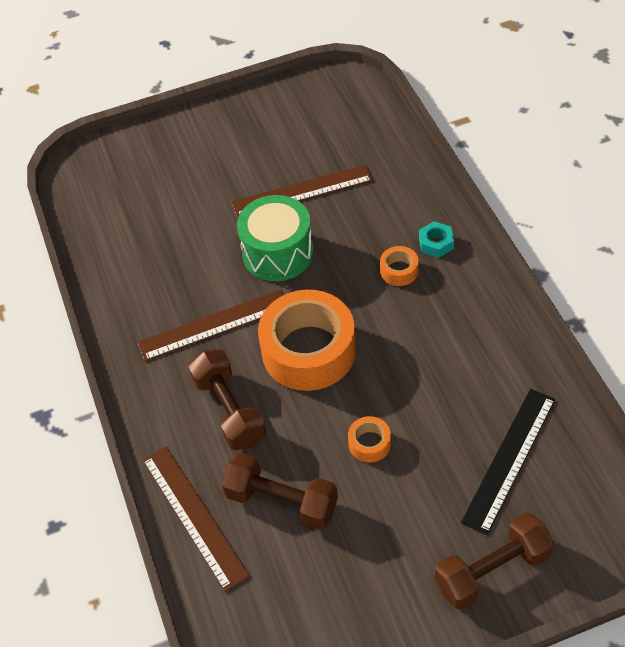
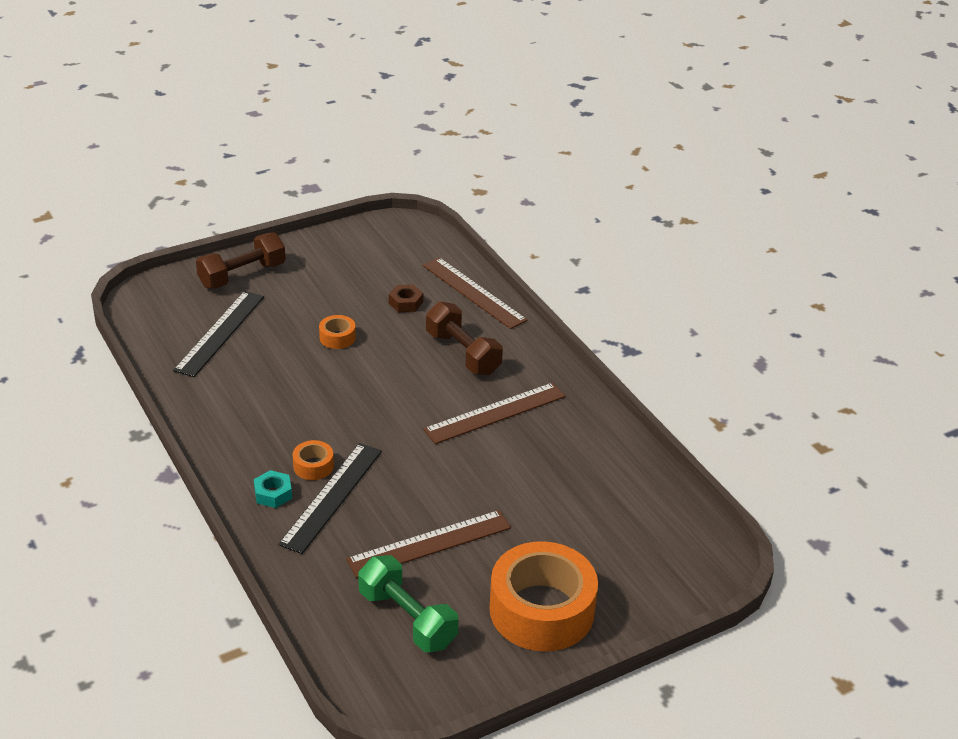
camera: 165 degrees right, 15 degrees down
(278, 253) = (445, 478): green drum -> none
(282, 501) = (406, 303): brown dumbbell -> brown nut
(308, 351) = (399, 397): orange tape -> orange tape (542, 610)
(328, 133) = (407, 619): none -> green dumbbell
(383, 238) = (331, 496): none -> black ruler

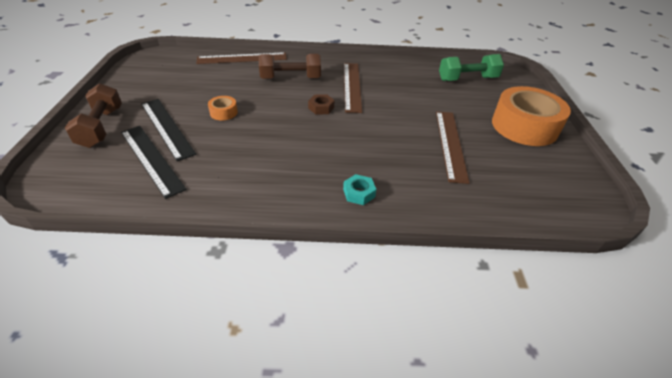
camera: 60 degrees left, 5 degrees up
(313, 466) = (344, 165): orange tape -> none
(331, 496) = (381, 167): black ruler -> black ruler (166, 127)
(406, 303) = (222, 79): brown nut -> brown nut (321, 108)
(407, 619) = (516, 175): green dumbbell -> green dumbbell (467, 79)

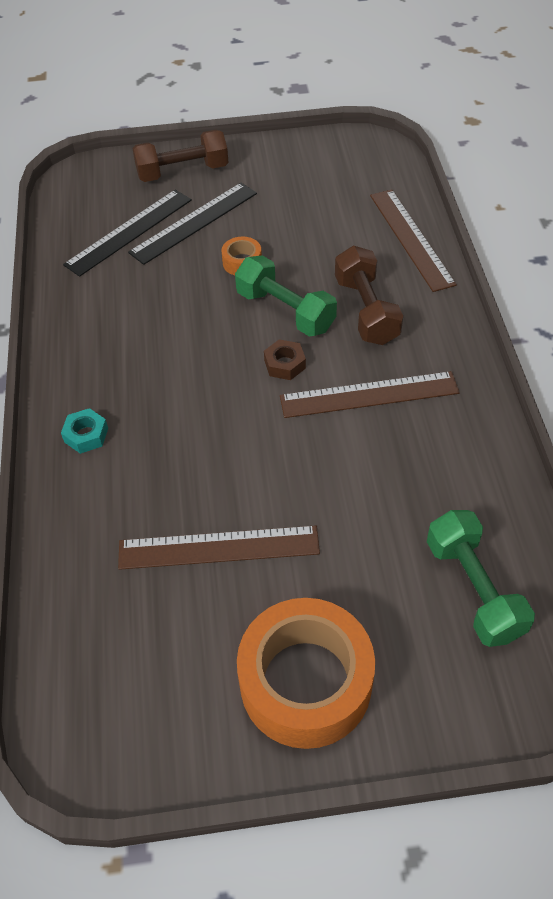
camera: 85 degrees right, 10 degrees up
(277, 102) = (285, 311): none -> green dumbbell

